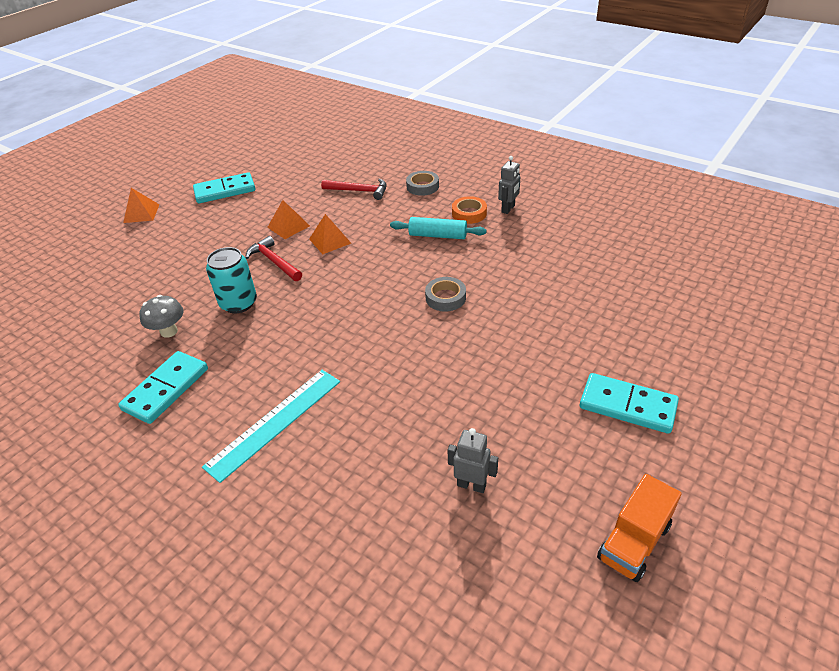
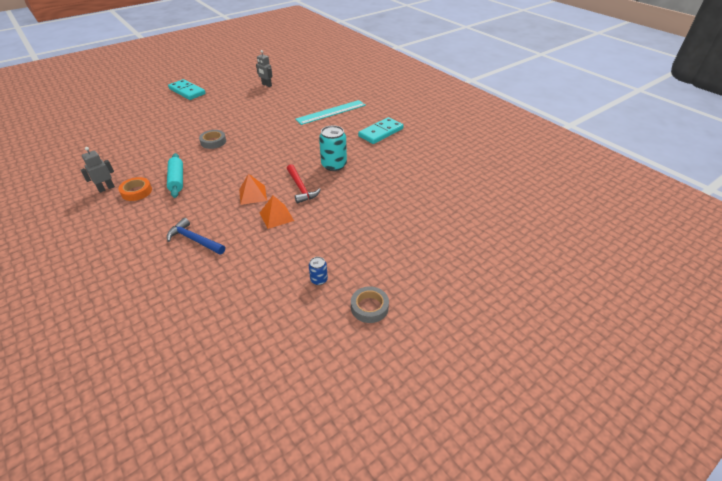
camera: 165 degrees left, 0 degrees up
(141, 213) = (408, 270): orange pyramid -> none
(169, 331) = (379, 158): grey mushroom -> none
(225, 191) = (319, 280): turquoise domino -> blue can
(359, 191) = (194, 240): red hammer -> blue hammer
(422, 186) = (139, 229): grey tape -> grey tape (369, 307)
(438, 235) = (177, 180): turquoise rolling pin -> turquoise rolling pin turned 45 degrees clockwise
(634, 542) = (230, 68): orange truck -> none

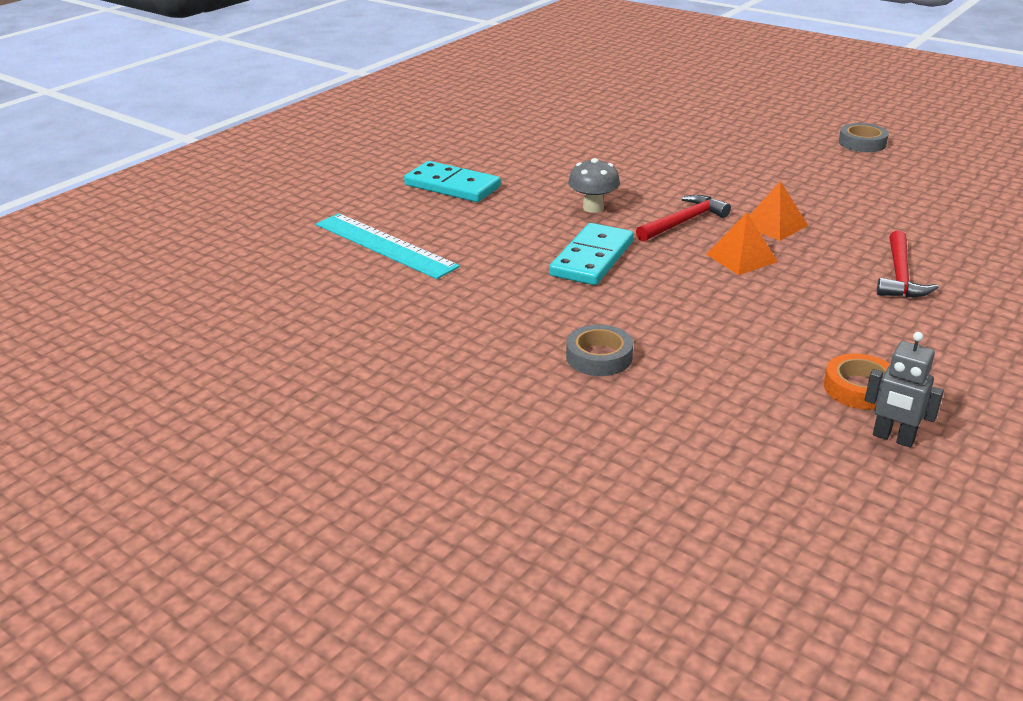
camera: 105 degrees left, 10 degrees down
(177, 180) = (775, 352): turquoise rolling pin -> none
(187, 91) = (315, 520): turquoise domino -> turquoise domino (592, 258)
(194, 240) = (899, 276): blue hammer -> red hammer
(266, 85) = (241, 368): grey robot -> none
(319, 280) = (858, 174): blue can -> none
(334, 165) = (593, 208): turquoise can -> grey mushroom

